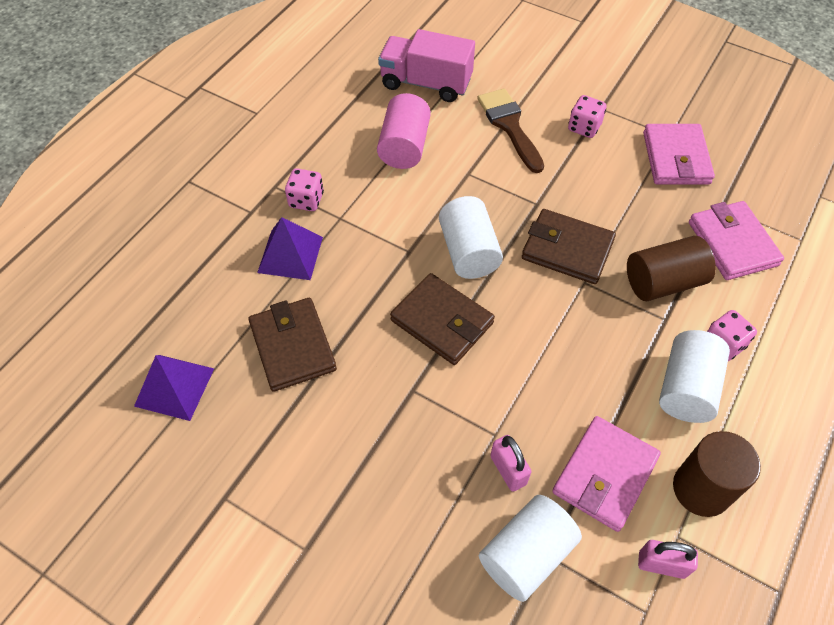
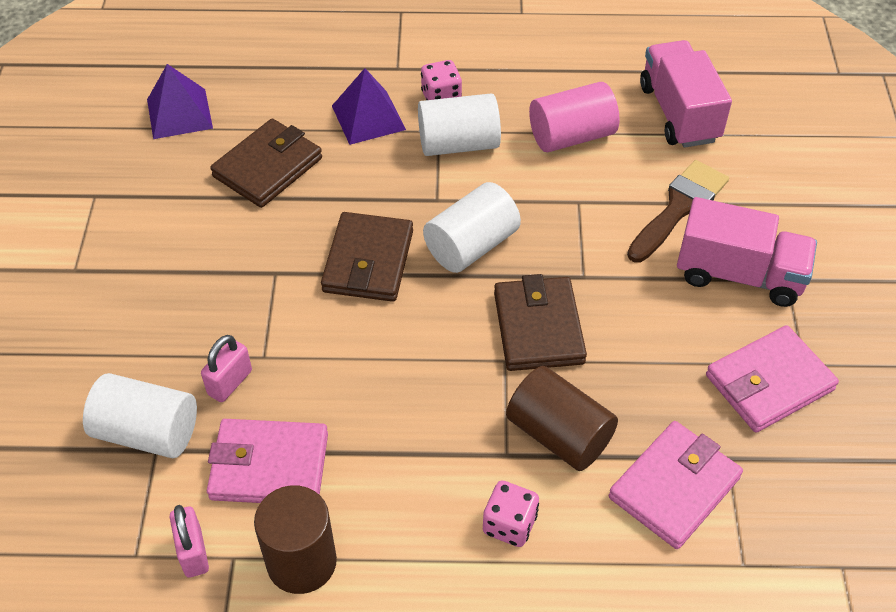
camera: 60 degrees right, 5 degrees down
(584, 127) = (739, 275): pink dice -> pink truck
(686, 388) = (423, 506): white cylinder -> white cylinder (458, 144)

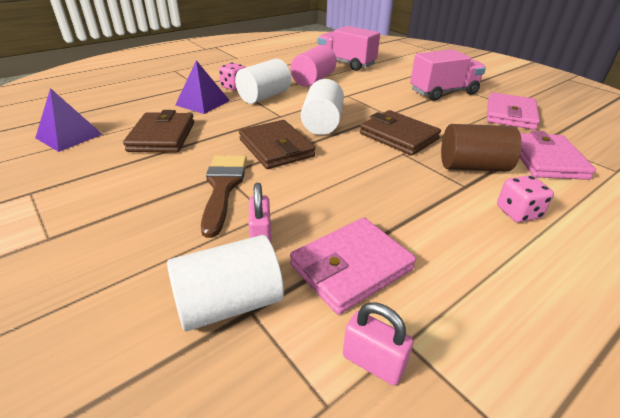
camera: 40 degrees left, 15 degrees down
(301, 562) = (453, 309): brown cylinder -> none
(679, 207) = (389, 84): brown brush -> brown brush (223, 187)

